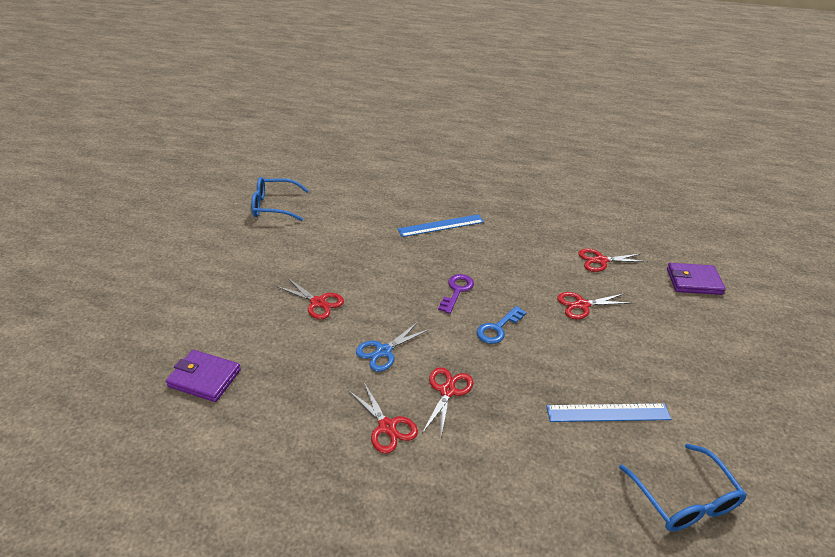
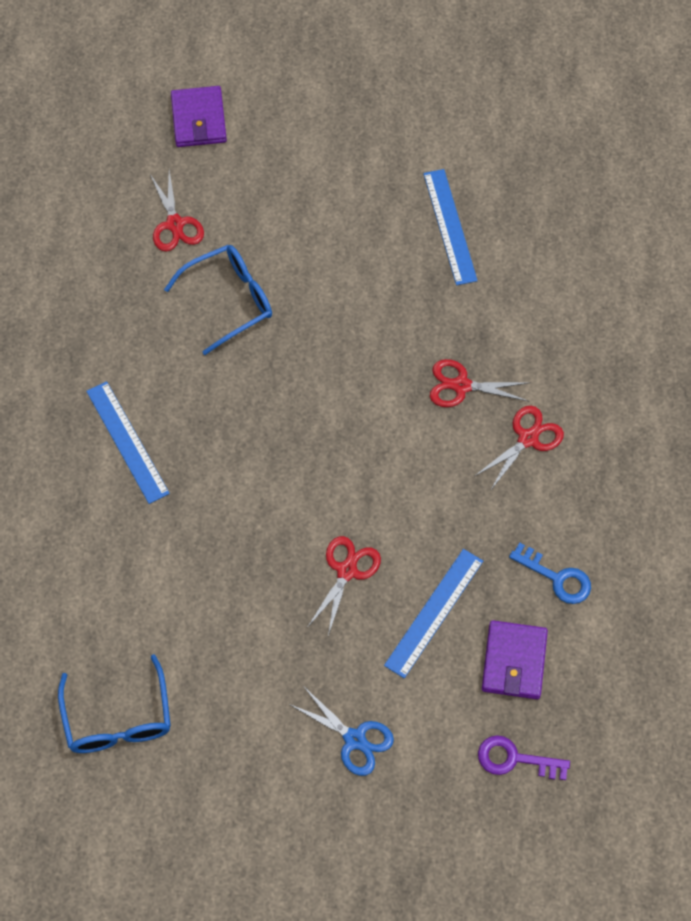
camera: 100 degrees left, 25 degrees up
(266, 340) = (433, 612): none -> blue ruler
(383, 351) = (417, 466): blue scissors -> blue scissors (355, 739)
(457, 291) = (282, 398): purple key -> purple key (515, 759)
(498, 328) = (344, 342): blue key -> blue key (557, 578)
(582, 305) = (277, 248): red scissors -> none
(684, 499) = (537, 169): blue glasses -> blue glasses (229, 300)

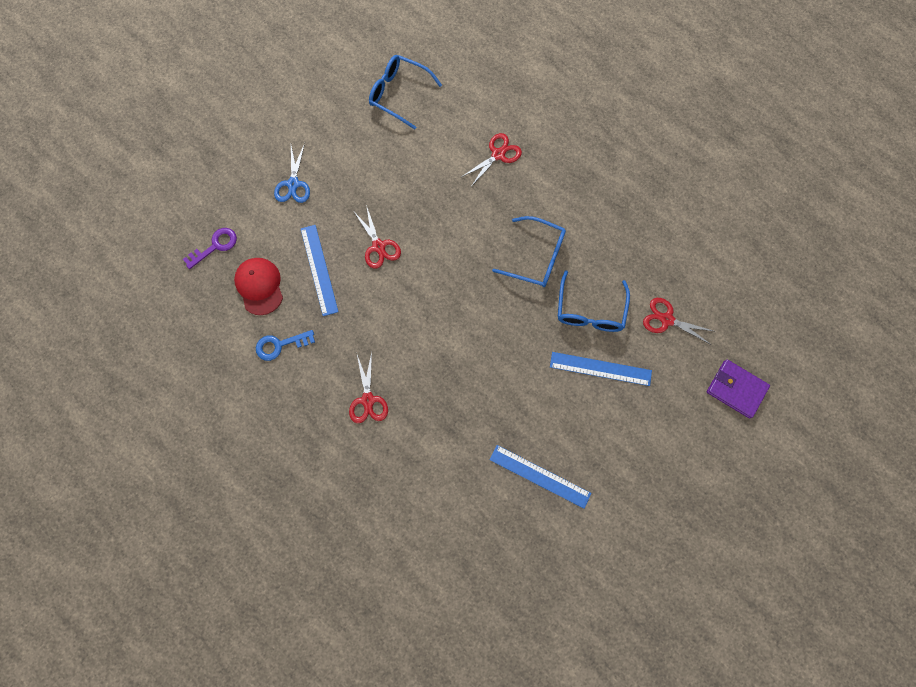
camera: 130 degrees right, 10 degrees up
(127, 442) = (543, 197): blue ruler -> blue ruler (600, 368)
(211, 395) = (536, 257): none -> blue glasses
(355, 739) = (293, 184): blue scissors -> blue scissors turned 75 degrees counterclockwise
(461, 386) = (430, 392): red scissors -> red scissors (498, 154)
(514, 661) = (259, 286): purple wallet -> red cap

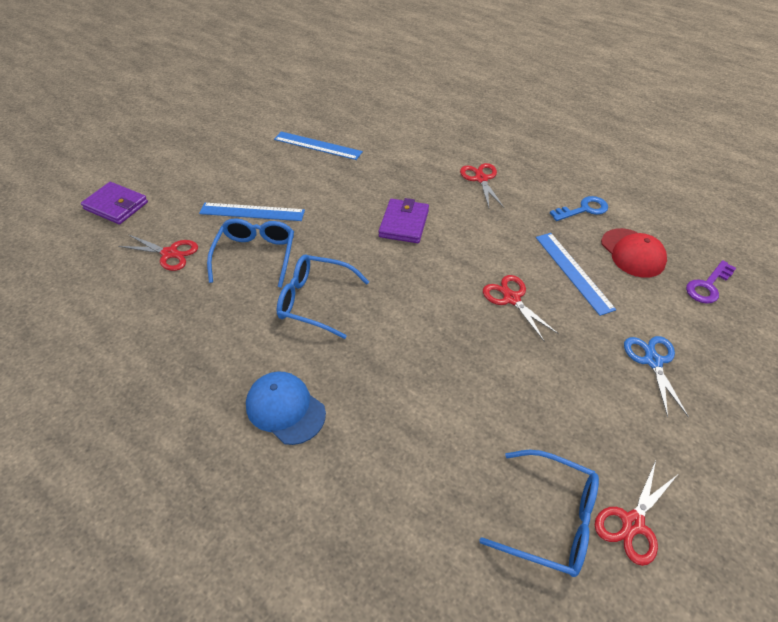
camera: 175 degrees right, 25 degrees down
(455, 340) = (404, 223): none -> purple wallet
(498, 154) = (369, 425): red scissors -> red scissors (632, 523)
(553, 170) = (285, 408): none -> blue cap

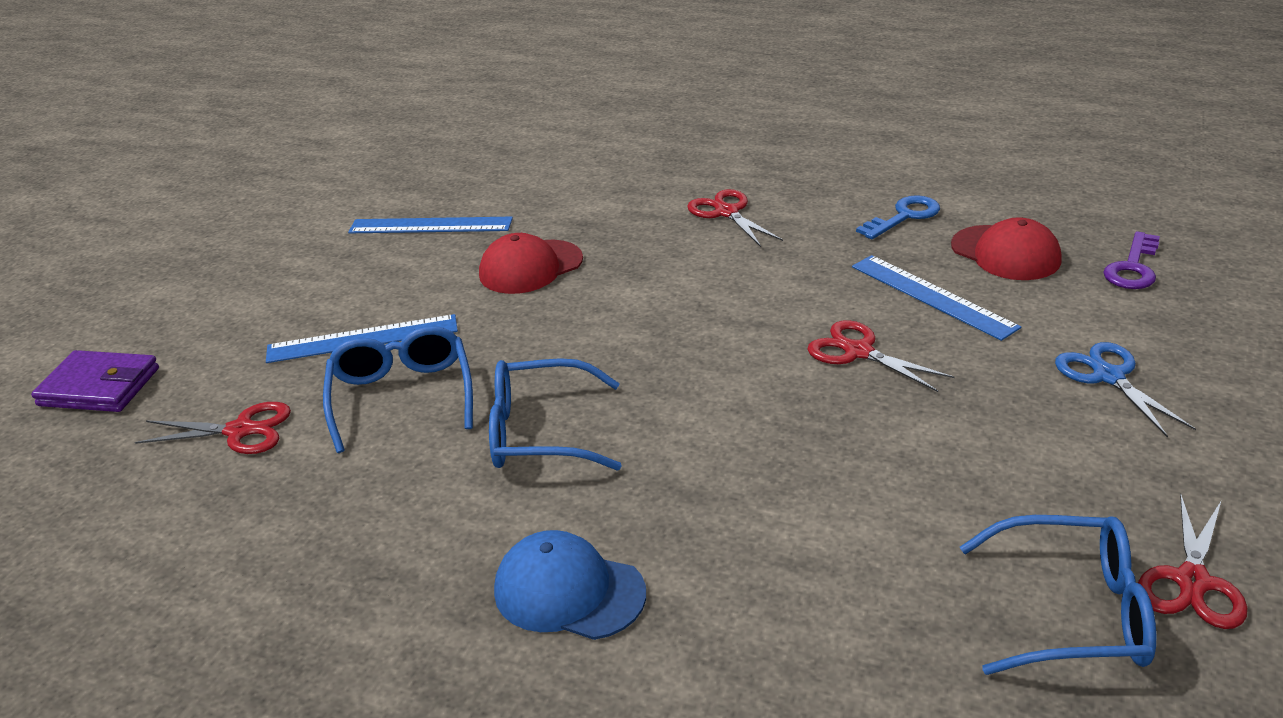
camera: 15 degrees left, 15 degrees down
(357, 188) = (530, 267): none -> red cap
(404, 223) = (634, 296): purple wallet -> none

